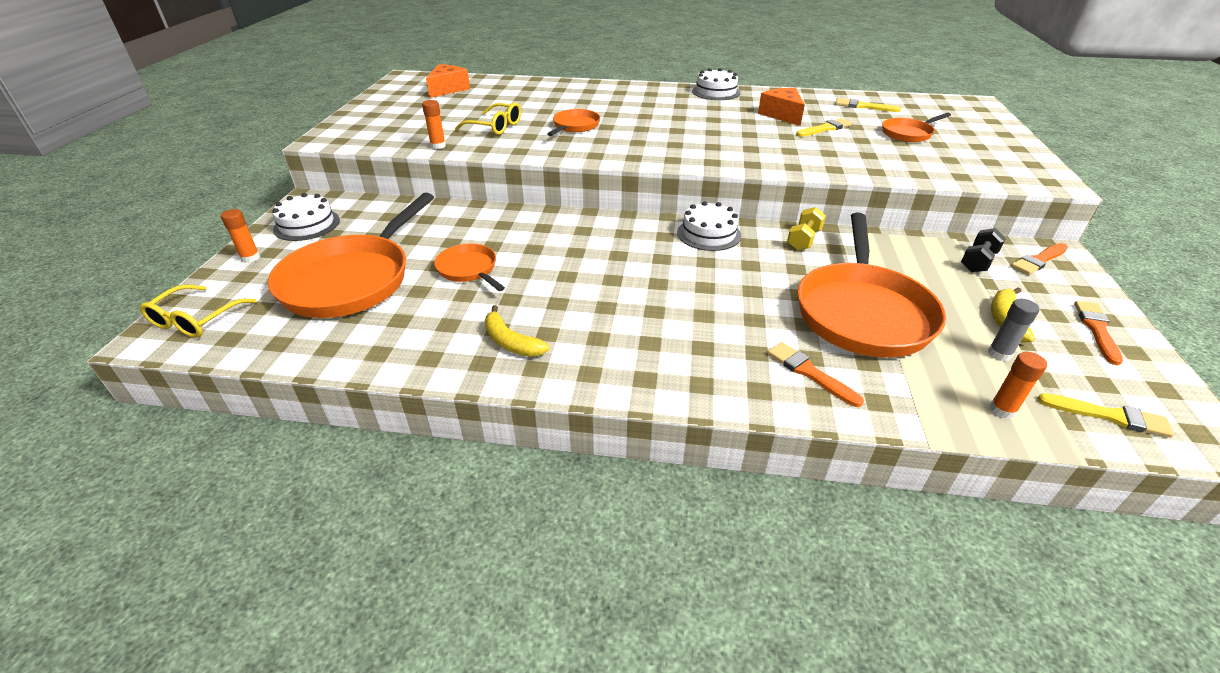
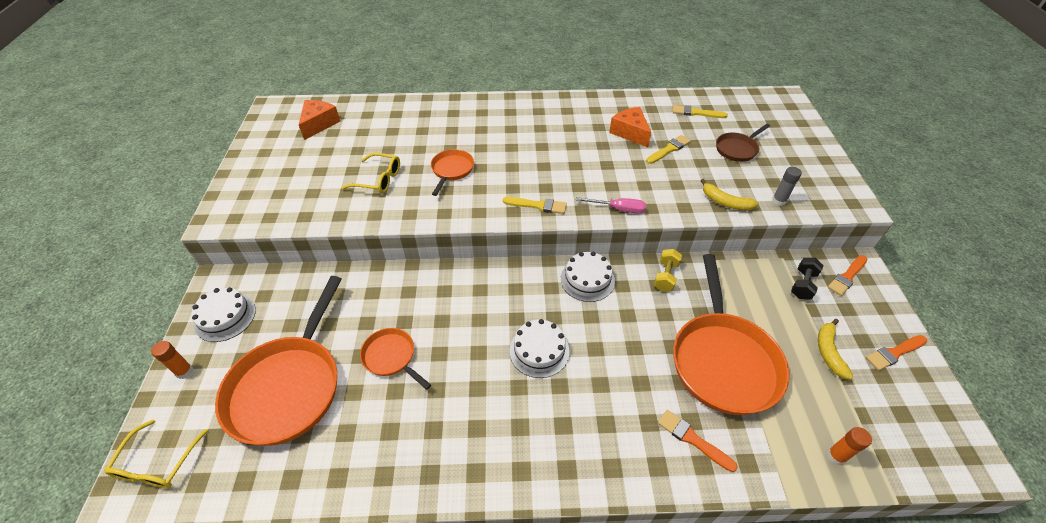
camera: 10 degrees left, 10 degrees up
(438, 146) = (331, 216): orange glue stick -> none
(511, 342) = (448, 444): yellow banana -> yellow banana (725, 202)
(716, 92) = (567, 103): white cake -> white cake (539, 350)
(754, 164) = (618, 209): none -> pink screwdriver
(908, 133) = (737, 149): orange pan -> brown pan
(999, 354) = (828, 393): grey glue stick -> grey glue stick (779, 201)
(1097, 329) = (894, 353): orange brush -> orange brush turned 120 degrees counterclockwise
(1108, 416) = (909, 448): yellow brush -> yellow brush (538, 205)

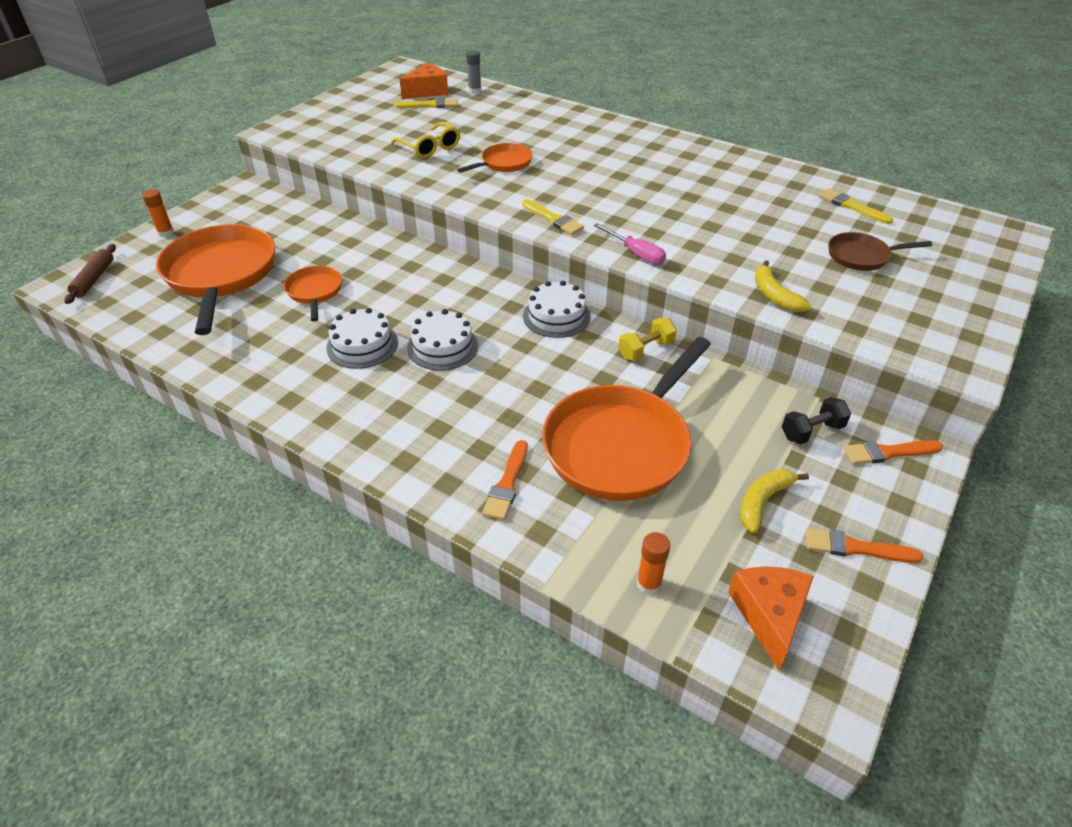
camera: 35 degrees right, 5 degrees down
(157, 464) = (94, 279): yellow glasses -> brown rolling pin
(225, 317) = (227, 211): white cake -> white cake (362, 345)
(288, 387) = (221, 275): orange pan -> orange pan turned 120 degrees clockwise
(630, 133) = (738, 197): orange cheese -> orange cheese (769, 615)
(669, 149) = (767, 226): yellow brush -> yellow brush (430, 105)
(692, 439) = (507, 484): orange brush -> orange brush turned 150 degrees counterclockwise
(779, 201) = (850, 321): grey glue stick -> grey glue stick (475, 91)

